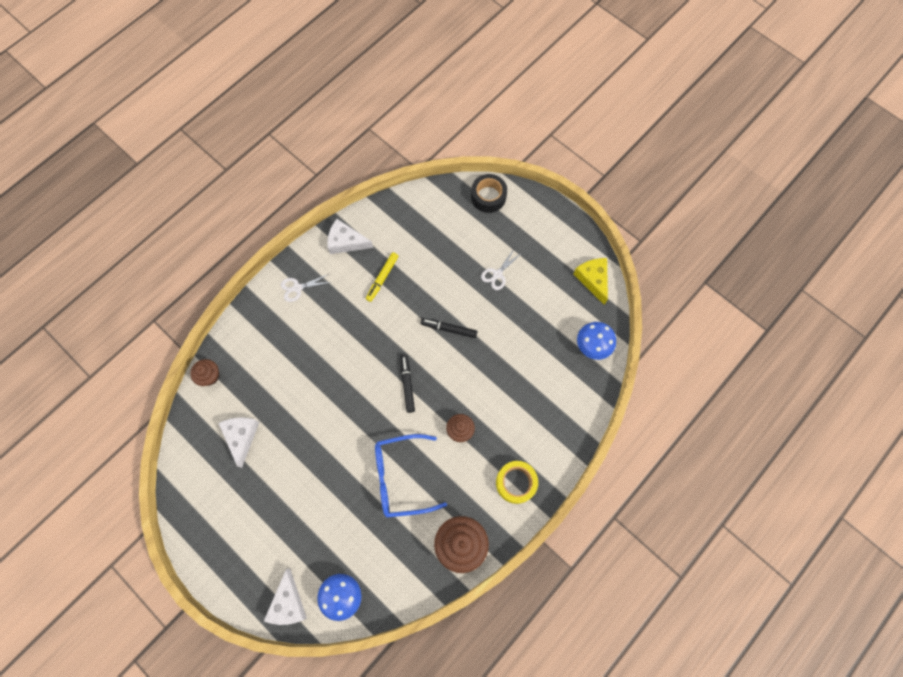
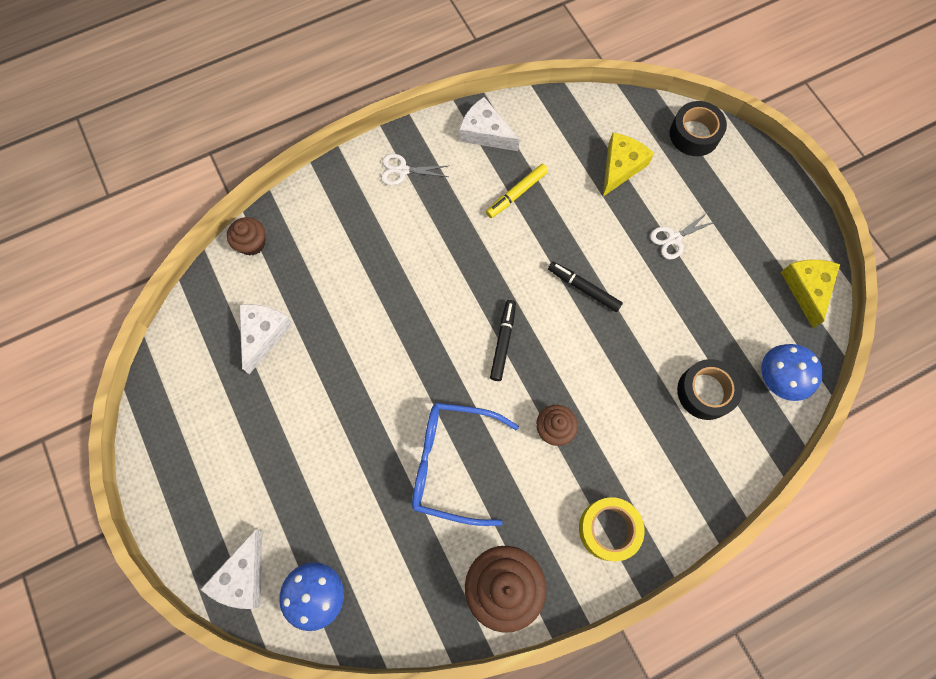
camera: 20 degrees right, 0 degrees up
(446, 236) = (620, 167): none -> yellow cheese
(549, 371) = (705, 392): none -> black tape

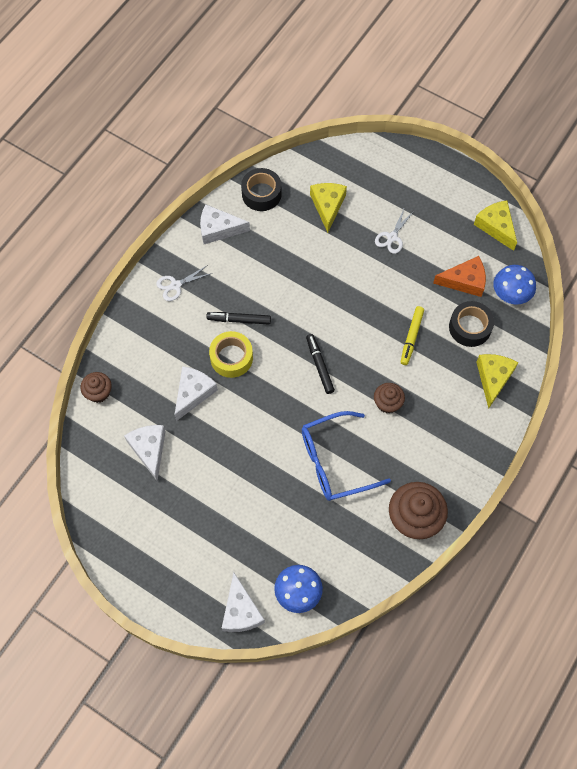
camera: 30 degrees left, 5 degrees down
(347, 298) = (193, 393): none -> white cheese
(516, 194) = (267, 261): yellow marker -> yellow marker (411, 337)
(583, 288) = (352, 301): black marker -> black marker (239, 320)
(608, 529) = (459, 446): yellow tape -> yellow tape (231, 358)
(694, 134) = (364, 159): black tape -> black tape (261, 194)
(698, 469) = (493, 378): none -> yellow cheese
(731, 333) = (464, 281): none -> orange cheese

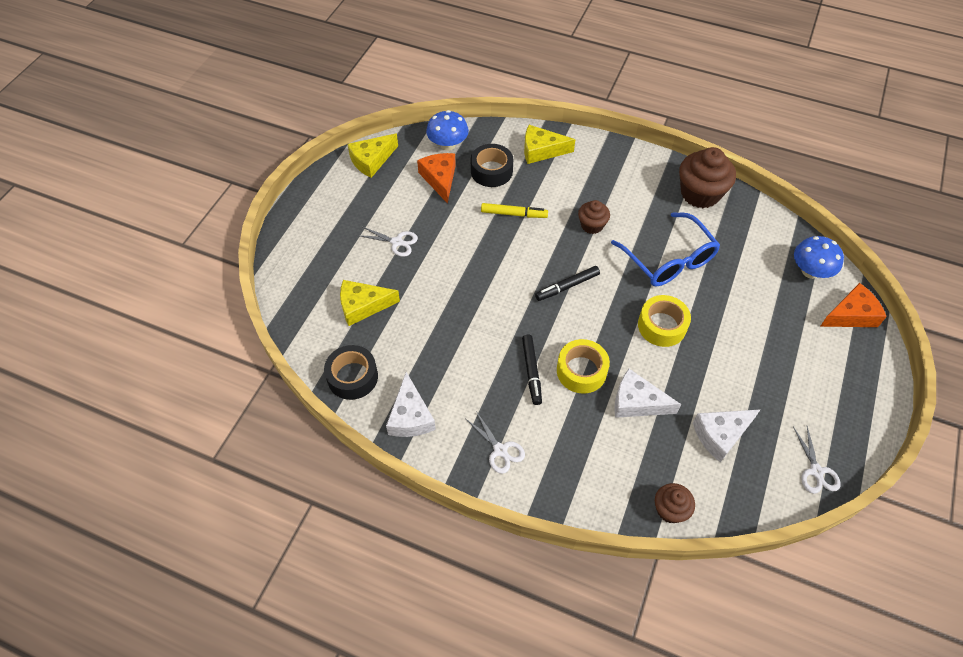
camera: 100 degrees left, 10 degrees down
(100, 514) = (816, 471): none -> white scissors
(241, 611) = (851, 315): white cheese -> orange cheese
(262, 434) = (662, 326): none -> yellow tape

